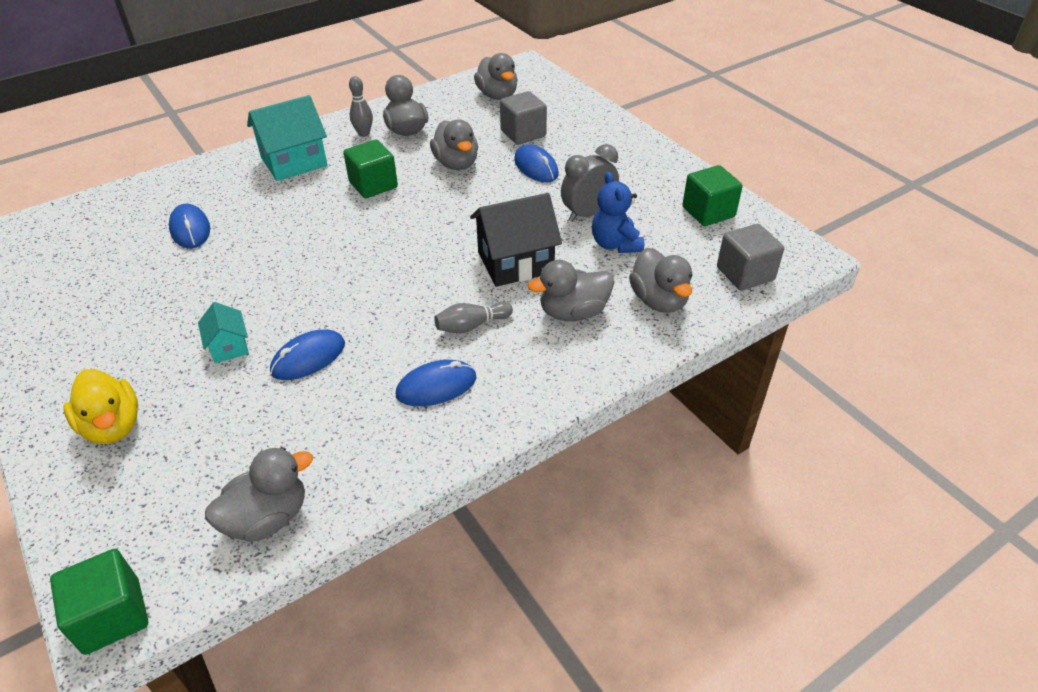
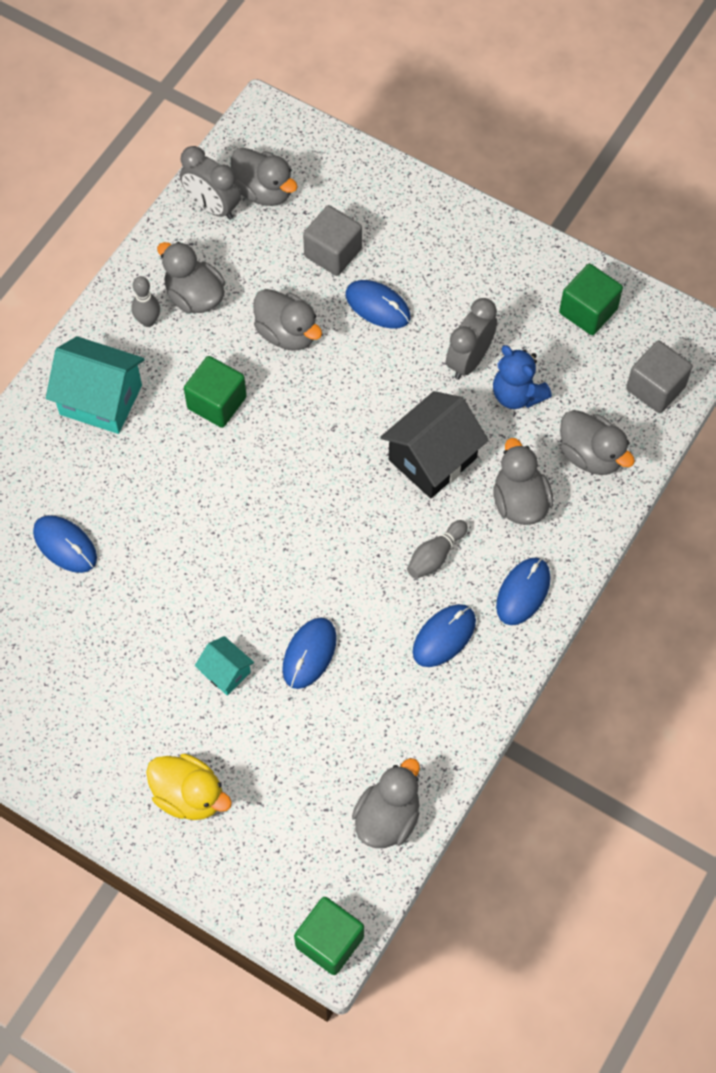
camera: 25 degrees left, 20 degrees up
(294, 162) = (101, 400): turquoise house -> turquoise house turned 75 degrees clockwise
(456, 94) = (212, 207): none -> grey clock
(533, 378) = (523, 592): none -> blue mouse
(573, 312) = (520, 502): grey duck -> grey duck turned 120 degrees clockwise

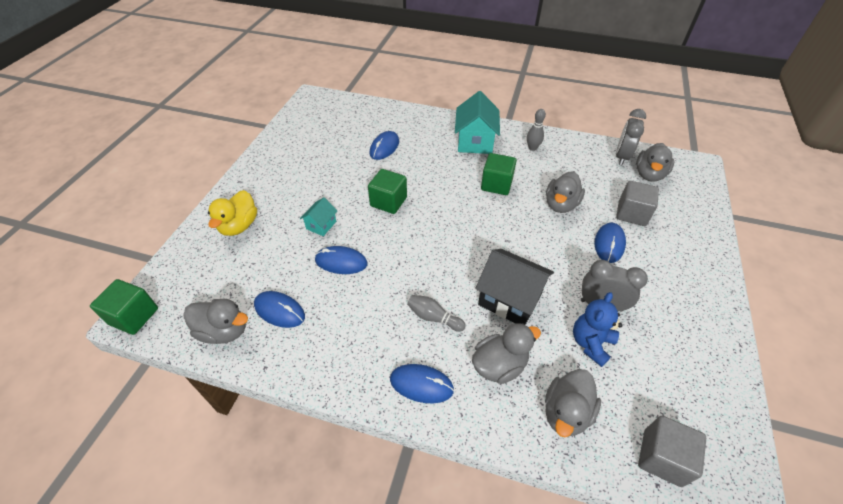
camera: 75 degrees right, 15 degrees down
(194, 296) = (559, 162): grey duck -> none
(444, 636) = (370, 336): blue mouse -> blue mouse (279, 310)
(588, 311) = (699, 381): green cube -> green cube (388, 202)

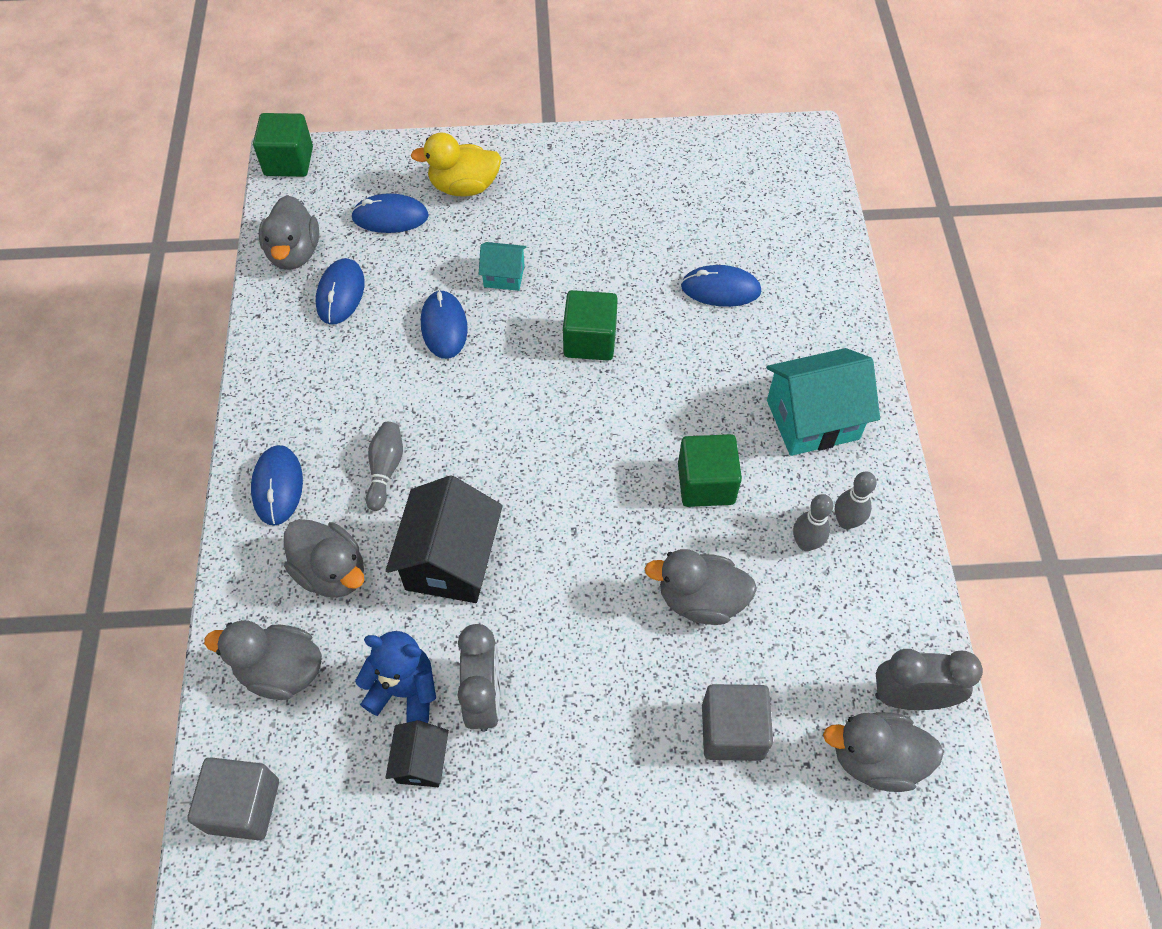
camera: 70 degrees right, 10 degrees up
(540, 163) = (806, 543): none -> grey bowling pin
(609, 244) = (631, 697): blue mouse -> blue mouse (390, 217)
(638, 345) = (421, 762): none -> black house

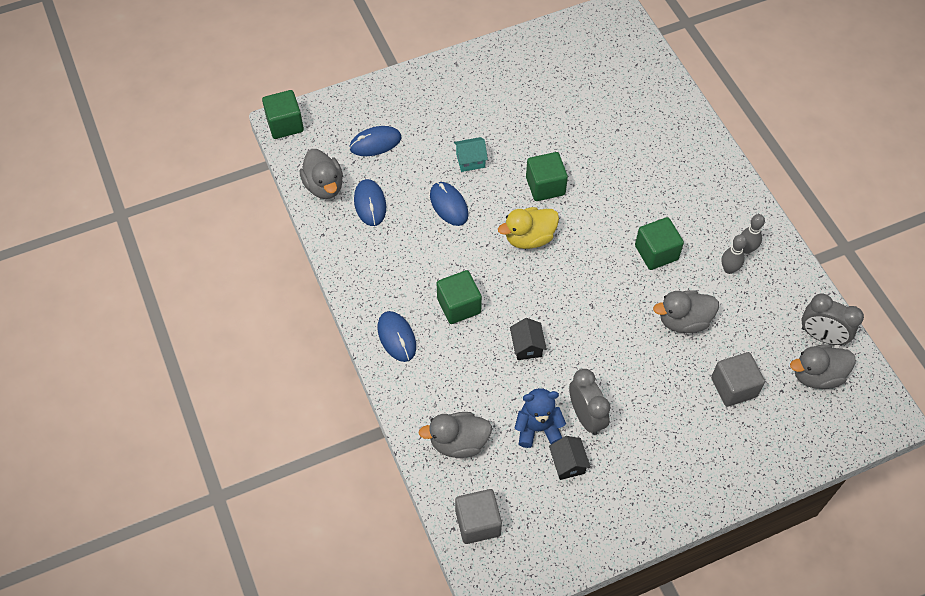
camera: 20 degrees left, 0 degrees up
(331, 572) = (458, 376): grey duck -> none
(385, 470) = (459, 306): grey bowling pin -> green cube
(450, 560) = (527, 346): black house -> black house, size x0.53
(464, 187) = (414, 108): yellow duck -> yellow duck (529, 238)
(720, 289) = (610, 129): blue mouse -> none
(812, 419) = (701, 194): turquoise house -> none
(909, 697) = (821, 336): grey clock -> grey clock turned 135 degrees counterclockwise

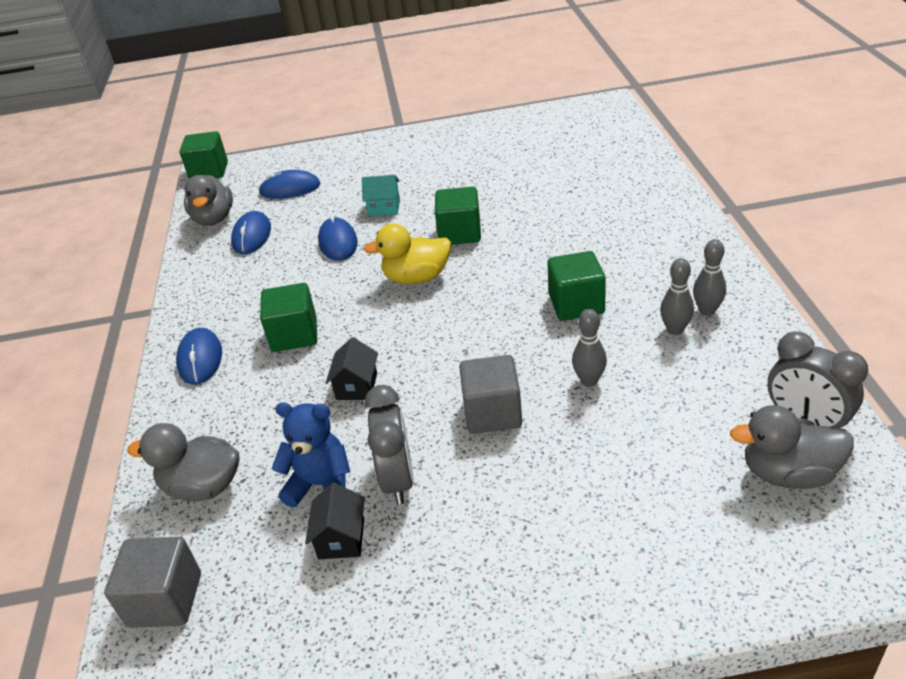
camera: 20 degrees right, 20 degrees down
(683, 321) = (589, 381): grey duck -> grey bowling pin
(733, 387) = (642, 471): grey cube -> grey cube (492, 413)

